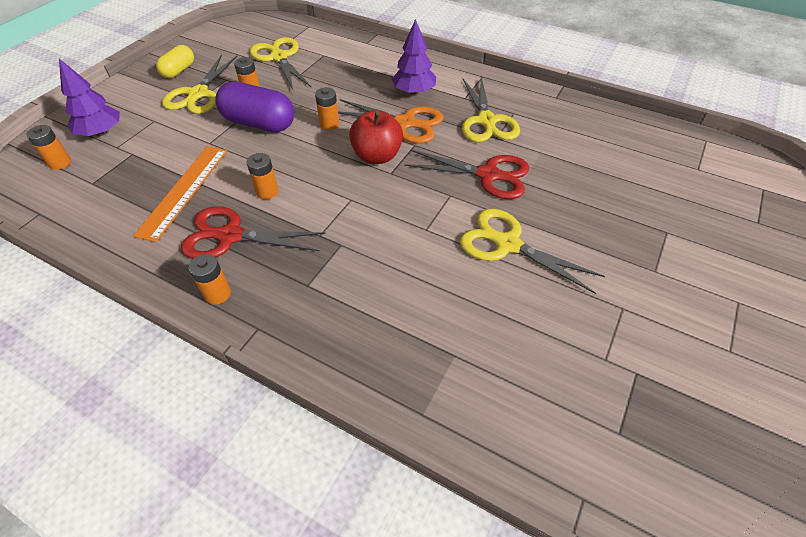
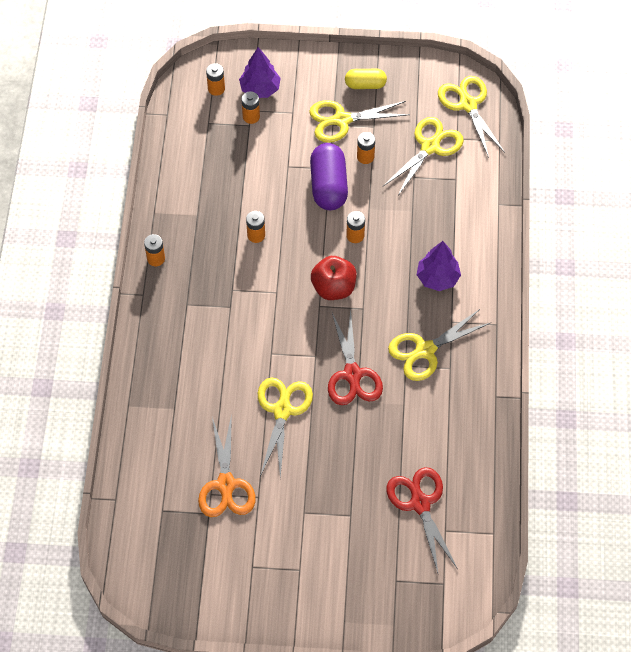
camera: 65 degrees right, 10 degrees up
(124, 149) = (251, 117): none -> orange battery
(184, 191) = (230, 183): orange ruler -> none
(230, 236) = (204, 237): red scissors -> red scissors (420, 503)
(260, 29) = (468, 104): none -> yellow scissors
(405, 123) = (387, 290): orange scissors -> orange scissors (226, 484)

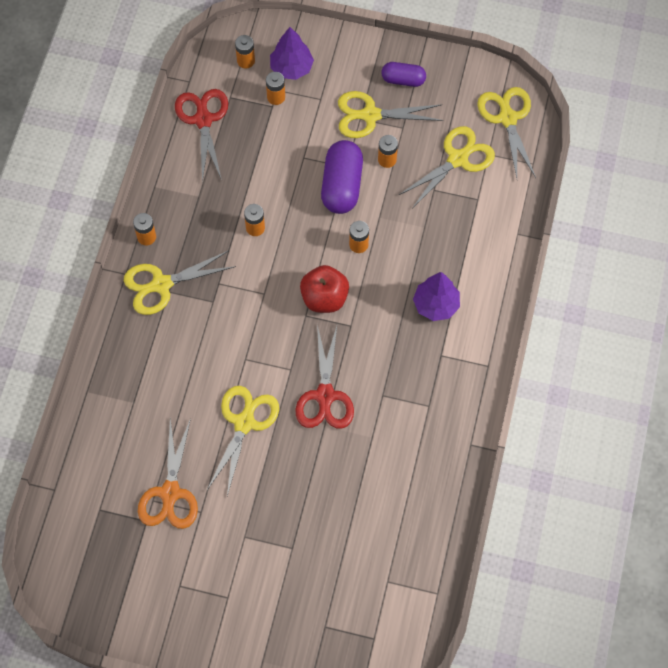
camera: 10 degrees right, 5 degrees up
(365, 85) = (403, 80): yellow capsule -> purple capsule
(420, 503) = (367, 548): red scissors -> red scissors (203, 120)
(425, 350) = (406, 382): yellow scissors -> yellow scissors (161, 284)

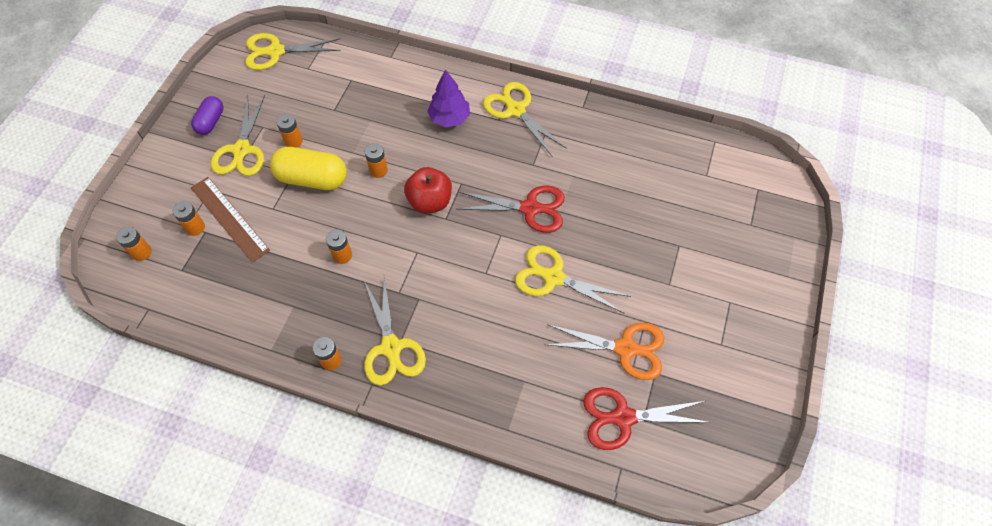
camera: 85 degrees left, 5 degrees down
(203, 120) = (201, 297): red scissors -> red scissors (623, 417)
(288, 123) = (229, 218): none -> brown ruler
(291, 68) = (165, 211): purple tree -> none
(342, 185) = (312, 179): purple capsule -> yellow capsule
(457, 159) = (307, 90): yellow scissors -> yellow scissors (516, 110)

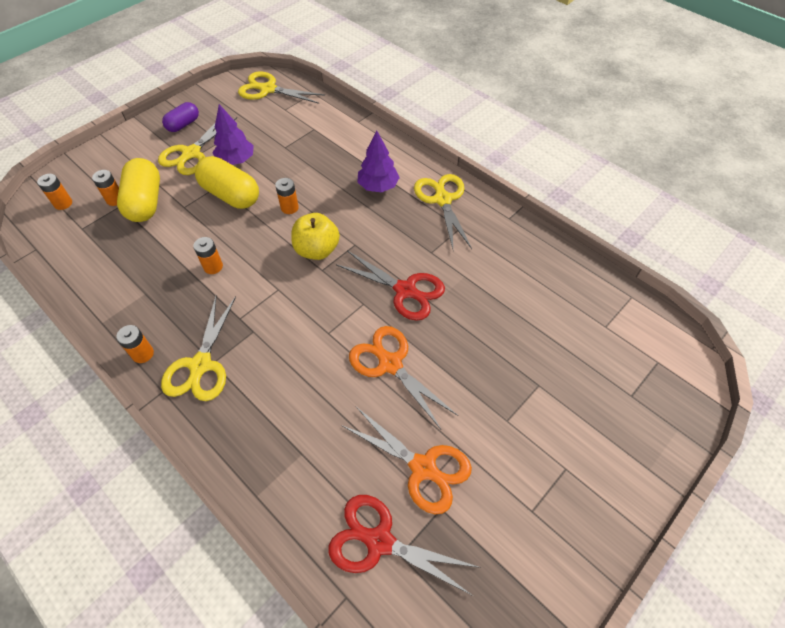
camera: 25 degrees right, 5 degrees down
(229, 218) = (145, 202): brown ruler -> yellow capsule
(293, 141) = (236, 160): orange battery -> purple tree
(430, 202) = (317, 250): red apple -> yellow apple
(553, 277) = (390, 364): yellow scissors -> orange scissors

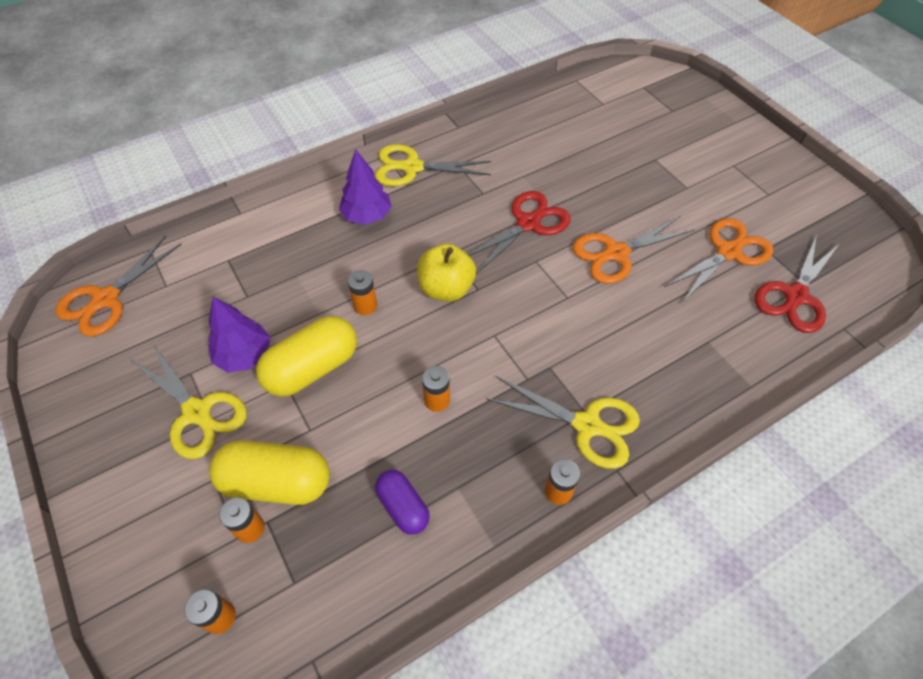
camera: 75 degrees left, 0 degrees up
(183, 125) = (120, 419): purple capsule -> purple capsule (403, 507)
(268, 89) = (106, 299): yellow scissors -> orange scissors

